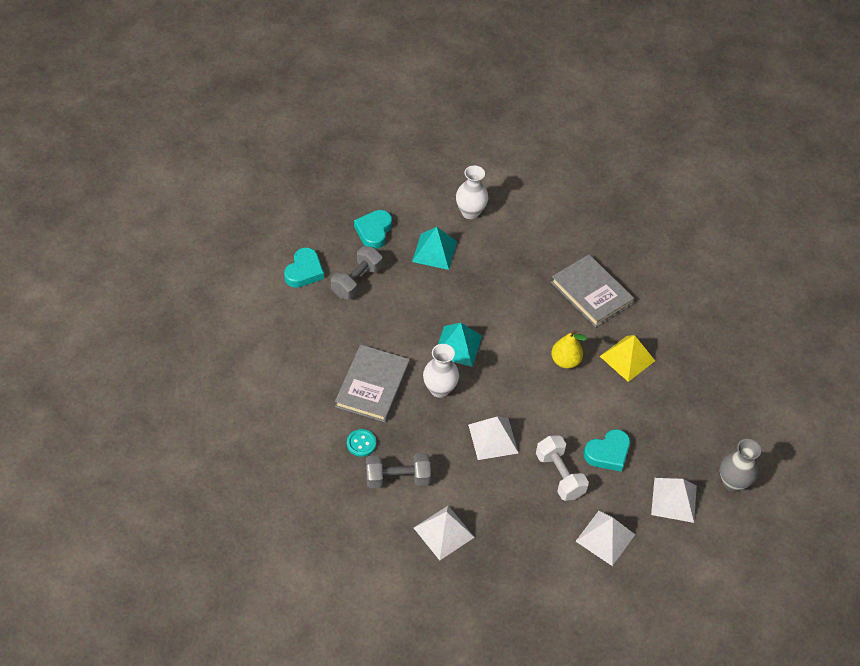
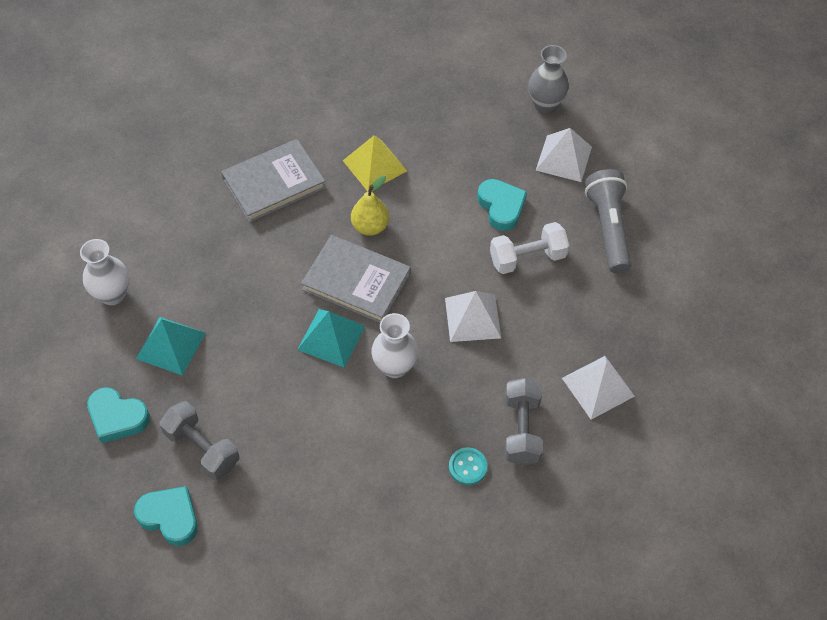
camera: 80 degrees left, 5 degrees up
(372, 386) = (380, 445): grey book -> grey book (356, 282)
(605, 538) = (608, 228): white pyramid -> grey flashlight

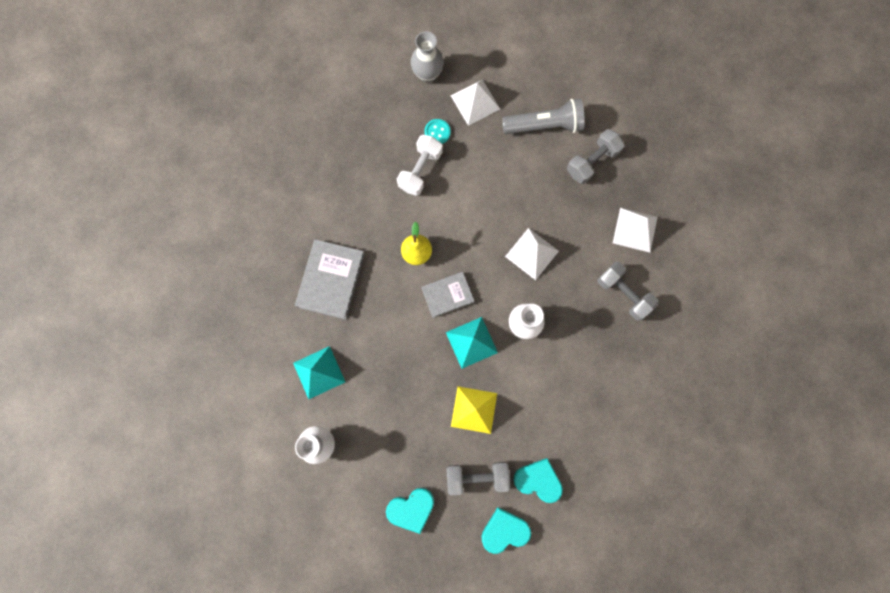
camera: 45 degrees left, 20 degrees up
(171, 345) = (390, 438): turquoise pyramid -> turquoise pyramid (319, 372)
(356, 282) = (447, 295): grey book -> grey book, size x0.63
(374, 165) = (375, 210): yellow pyramid -> yellow pyramid (474, 409)
(467, 467) = (619, 342): turquoise button -> turquoise button (437, 132)
(501, 207) = (474, 168): turquoise heart -> turquoise heart (538, 480)
(527, 258) = (521, 187): white dumbbell -> white dumbbell (420, 170)
(608, 228) = (544, 126): grey flashlight -> grey flashlight turned 135 degrees clockwise
(621, 295) = (592, 162): none -> grey dumbbell

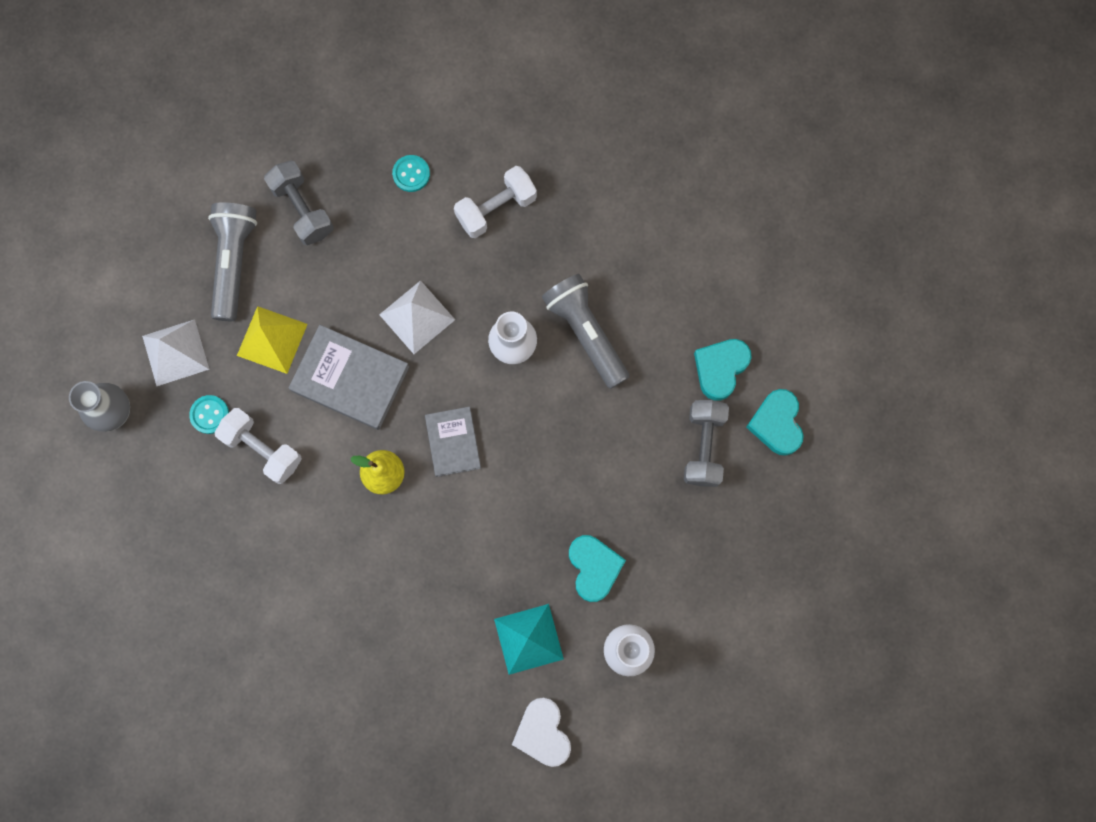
camera: 80 degrees left, 0 degrees up
(256, 393) = (542, 732): none -> white heart
(331, 280) = (399, 603): grey book -> grey book (350, 378)
(411, 509) = (732, 539): turquoise heart -> turquoise heart (594, 568)
(471, 342) = (525, 421): turquoise pyramid -> none
(474, 409) = (616, 434): yellow pyramid -> yellow pyramid (272, 339)
(544, 375) = (586, 333): none -> grey flashlight
(623, 293) = (496, 209): grey dumbbell -> white dumbbell
(635, 229) = (411, 174): white pyramid -> turquoise button

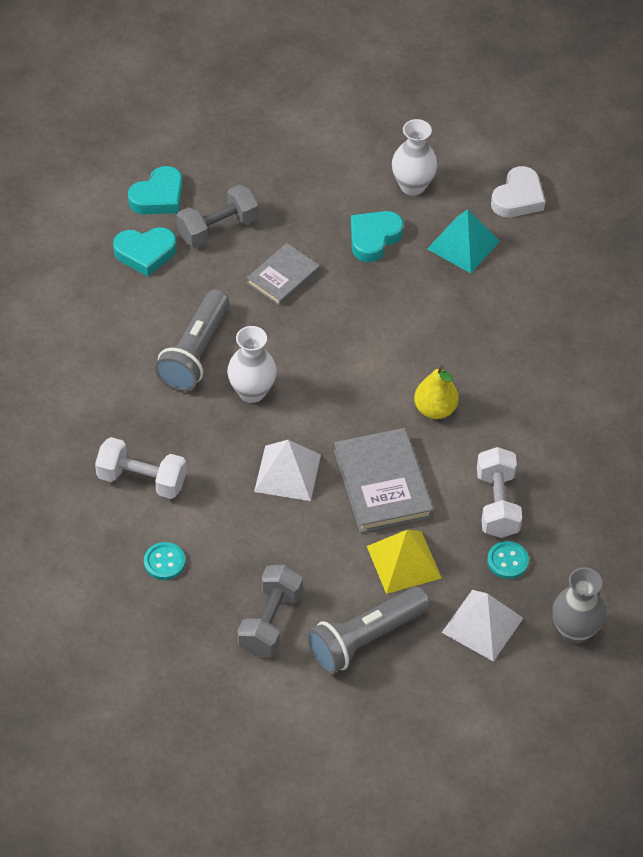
camera: 130 degrees left, 25 degrees down
(453, 442) = (366, 382): grey book -> grey book (283, 277)

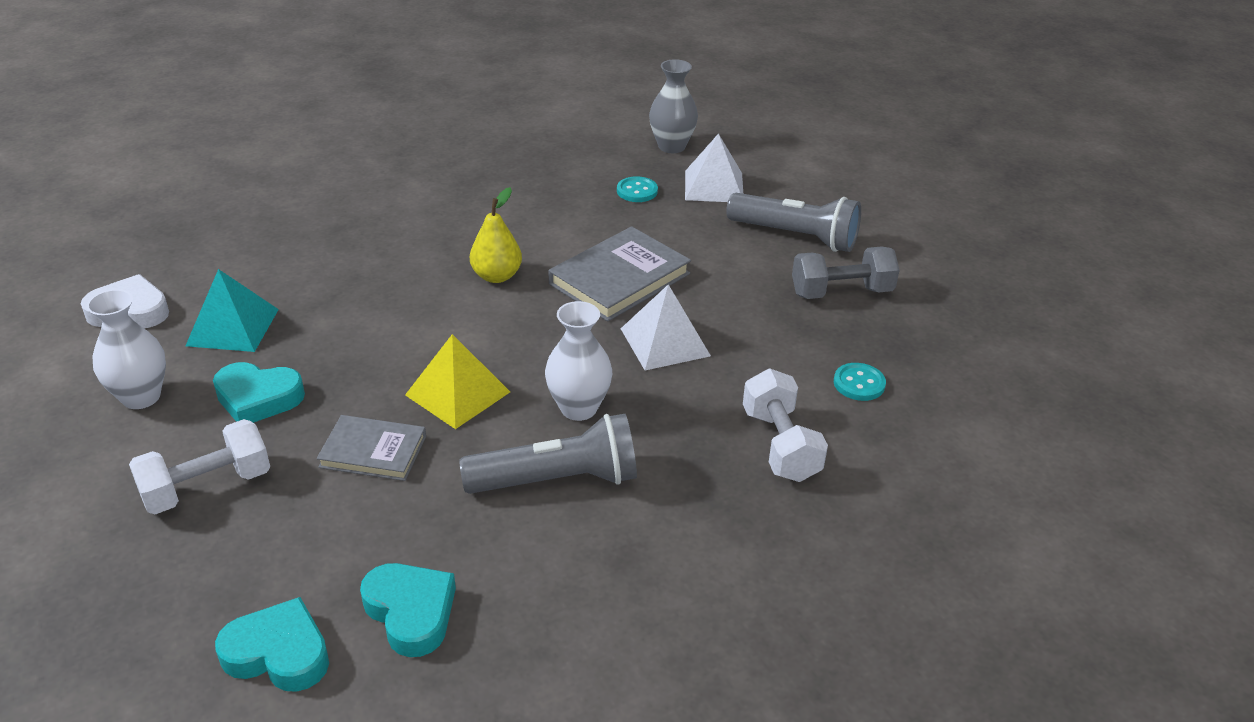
camera: 120 degrees left, 15 degrees down
(218, 228) = (315, 552): grey dumbbell -> none
(404, 562) = (695, 241): yellow pyramid -> yellow pyramid (457, 393)
(497, 504) = (580, 212): white dumbbell -> white dumbbell (207, 487)

